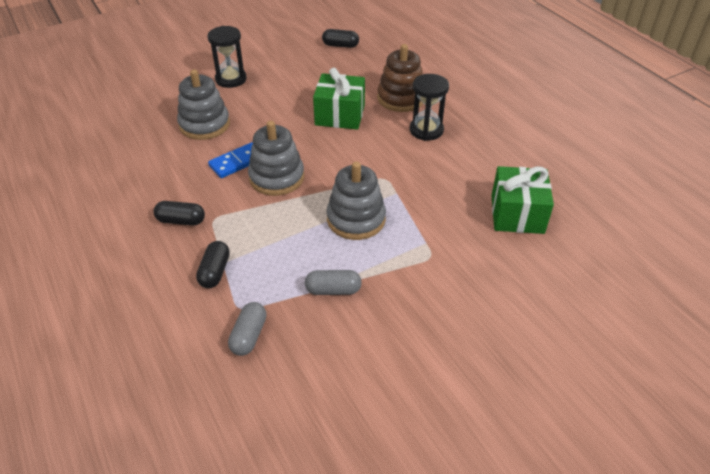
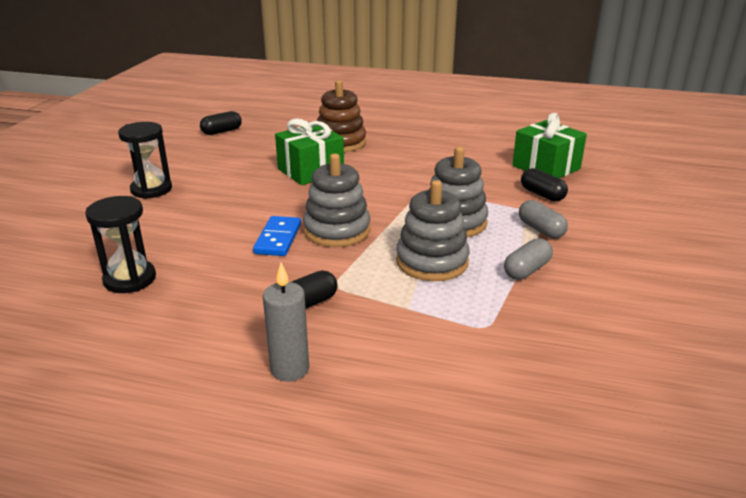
camera: 45 degrees left, 15 degrees down
(115, 255) = (290, 369): none -> grey candle
(204, 125) = (188, 230): grey stacking toy -> grey stacking toy (432, 262)
(215, 272) = (414, 317): black capsule -> black capsule (542, 194)
(249, 335) = (530, 337): grey capsule -> grey capsule (540, 230)
(426, 130) = (397, 152): black hourglass -> black hourglass (130, 279)

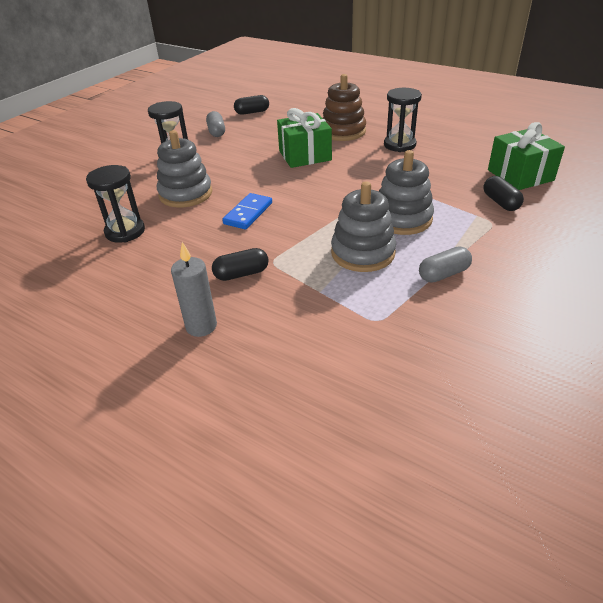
camera: 20 degrees right, 10 degrees up
(337, 230) = (298, 213): grey stacking toy -> grey stacking toy (185, 194)
(409, 150) = (399, 145): none -> black hourglass
(540, 230) = (479, 237): grey capsule -> grey capsule (216, 132)

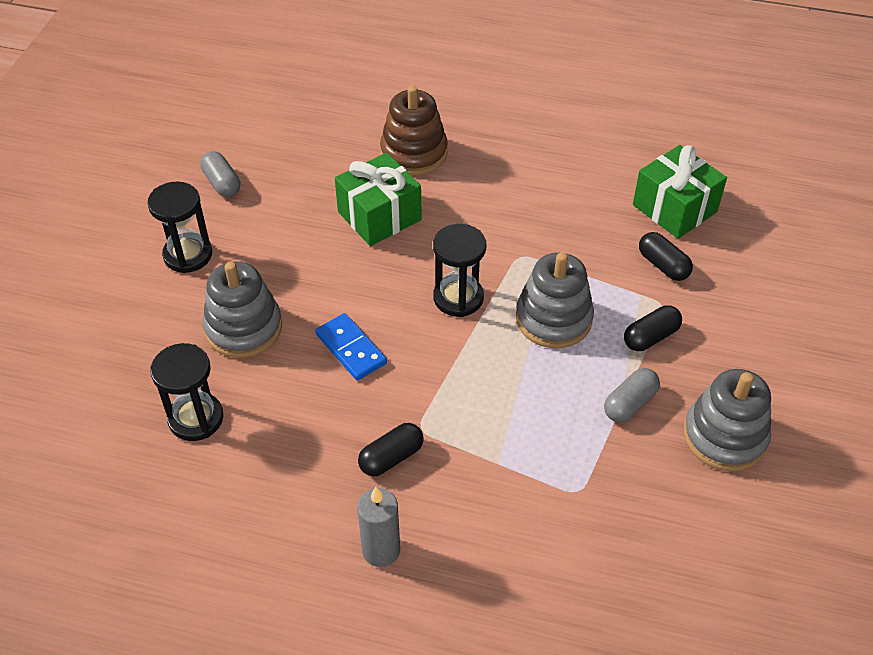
camera: 20 degrees left, 10 degrees up
(248, 213) = (351, 349): blue domino -> blue domino turned 45 degrees counterclockwise
(252, 112) = (256, 127): black capsule -> black capsule (650, 337)
(363, 253) = (526, 389): grey stacking toy -> grey stacking toy (724, 436)
(399, 145) = (503, 171): black hourglass -> black hourglass (458, 298)

